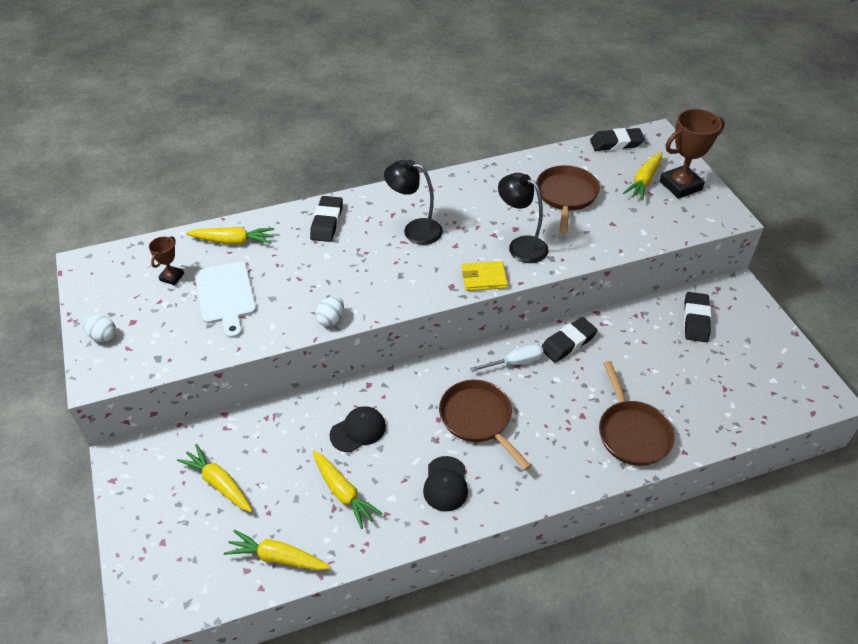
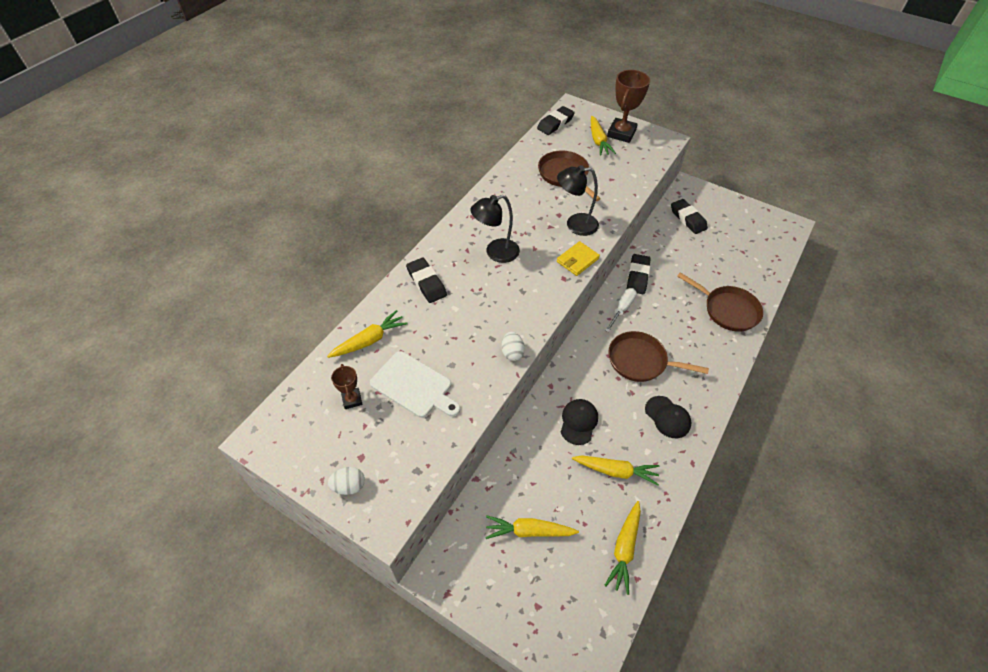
camera: 40 degrees left, 5 degrees up
(277, 557) = (624, 549): yellow carrot -> yellow carrot turned 45 degrees counterclockwise

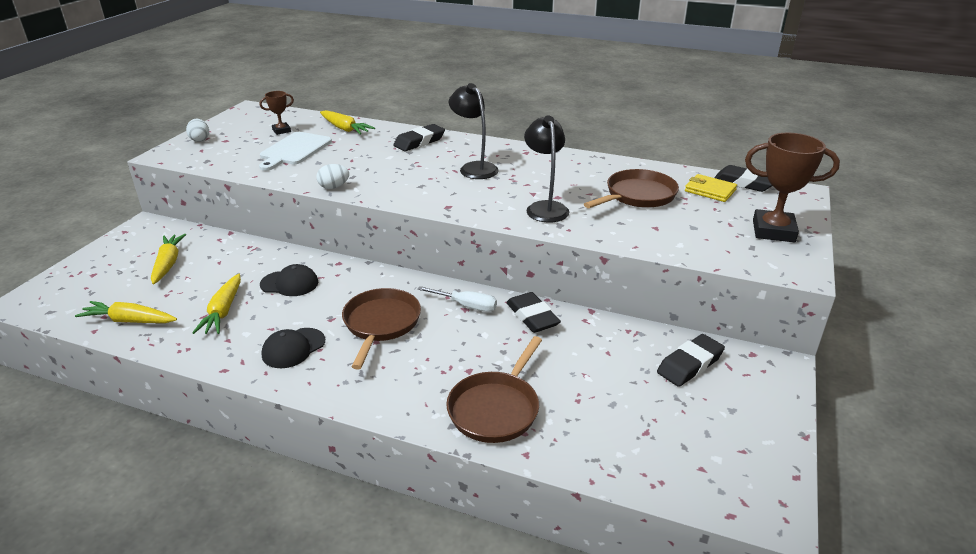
camera: 80 degrees right, 20 degrees down
(577, 260) = (481, 212): yellow wallet -> yellow wallet (710, 190)
(598, 141) = (736, 214): yellow carrot -> none
(637, 276) = (532, 317): black eraser -> black eraser turned 60 degrees clockwise

